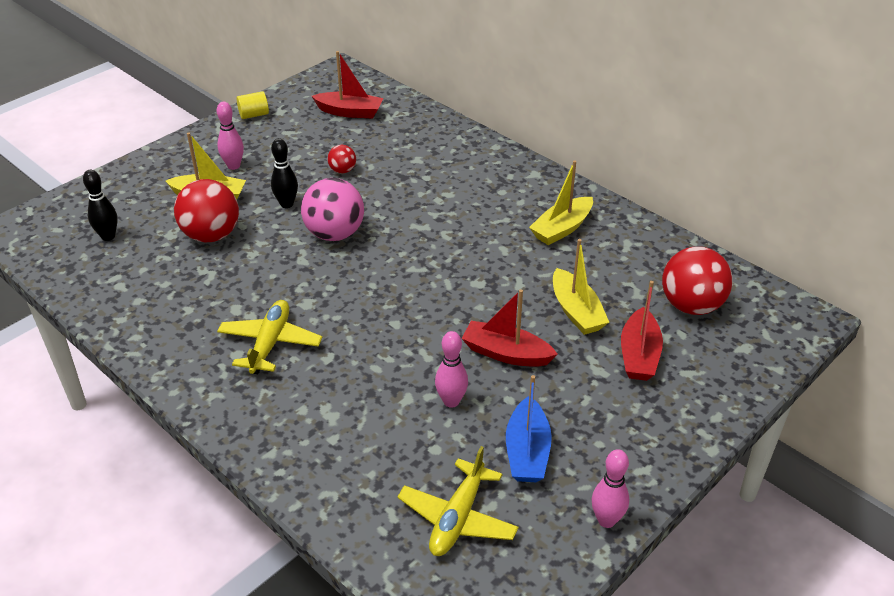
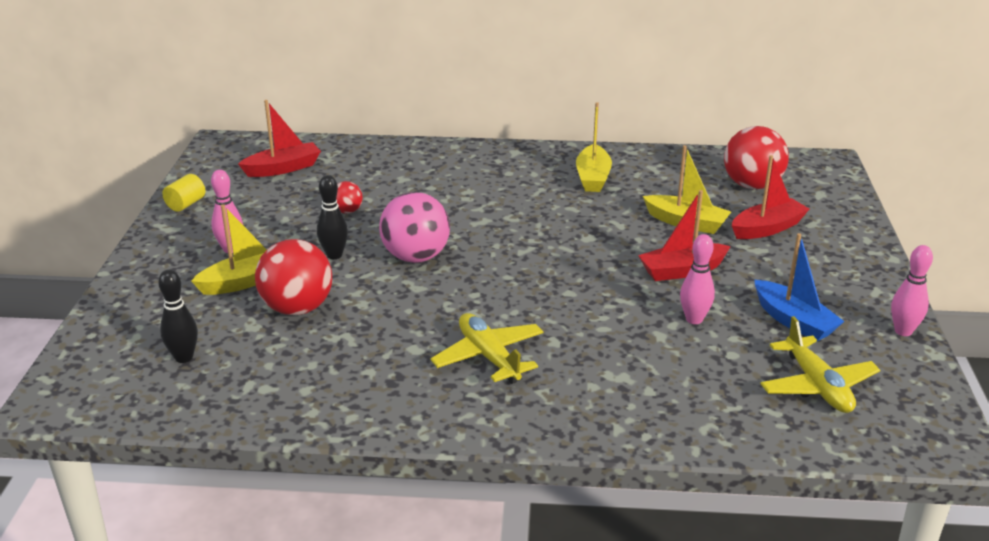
camera: 40 degrees left, 10 degrees down
(639, 355) = (767, 228): red boat -> red boat turned 90 degrees counterclockwise

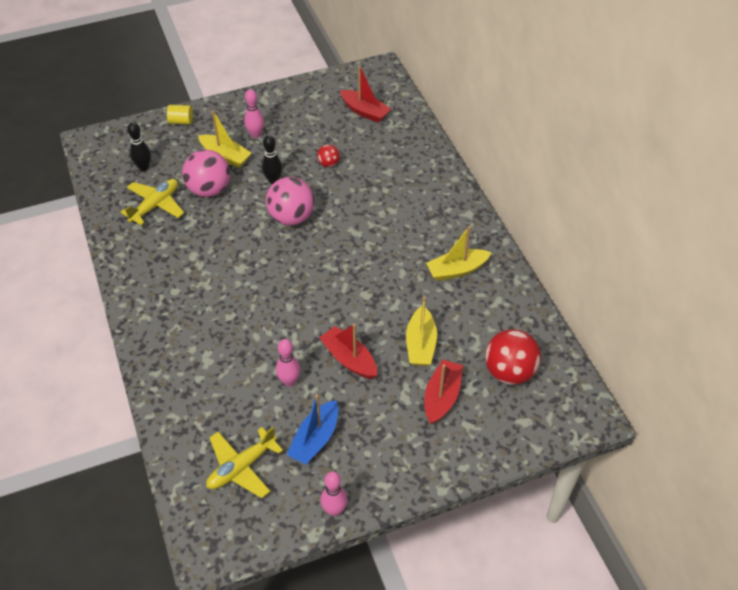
camera: 65 degrees right, 20 degrees up
(186, 204) = (294, 92): yellow cylinder -> yellow cylinder (181, 121)
(297, 308) = (209, 189): red ball -> pink ball
(489, 357) = (200, 291): yellow plane -> yellow plane (155, 205)
(767, 228) = (442, 397): red boat -> red boat turned 105 degrees counterclockwise

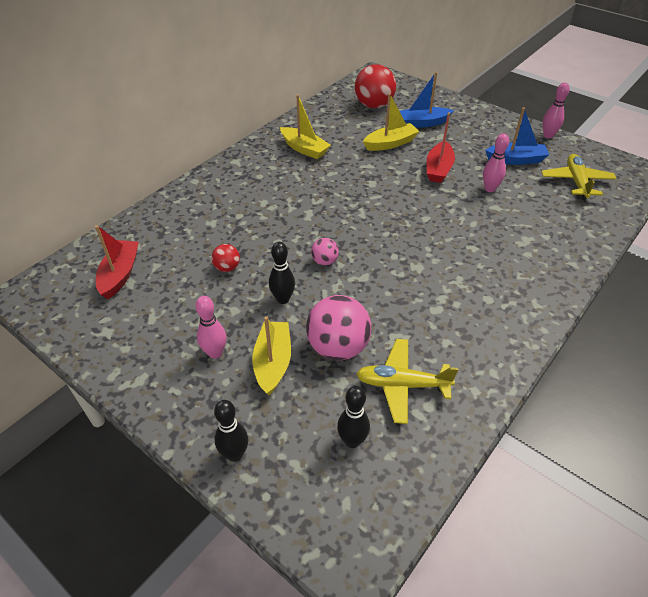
camera: 120 degrees left, 5 degrees down
(181, 121) = (235, 454): yellow cylinder -> black bowling pin
(241, 467) = (576, 182): yellow plane -> yellow plane turned 105 degrees counterclockwise
(291, 217) = (324, 261): pink ball -> pink ball, size x0.50
(442, 397) = (422, 123): red boat -> blue boat

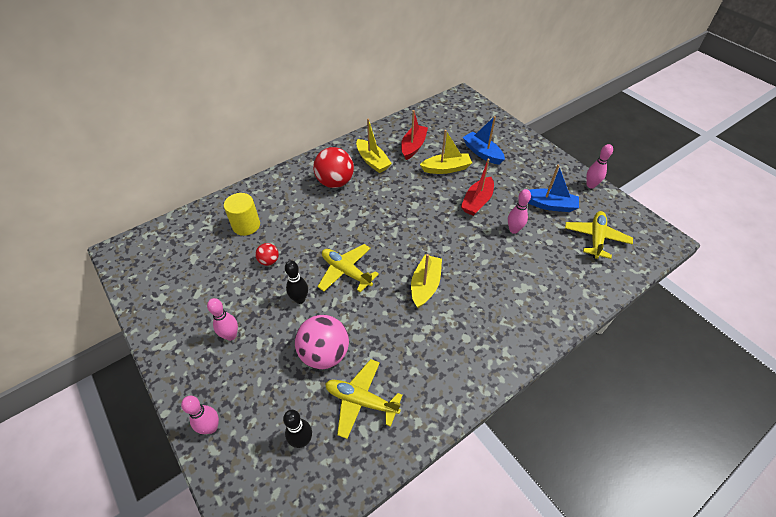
camera: 15 degrees right, 5 degrees up
(120, 274) = (189, 250): red boat -> red boat (413, 146)
(182, 236) = (246, 225): none -> yellow cylinder
(235, 454) = (211, 427): black bowling pin -> pink bowling pin
(273, 362) = (270, 355): yellow boat -> yellow boat (425, 285)
(324, 261) = (346, 271): pink ball -> yellow plane
(373, 105) = (447, 128): red ball -> red ball (335, 182)
(422, 123) = (482, 153): blue boat -> blue boat turned 45 degrees clockwise

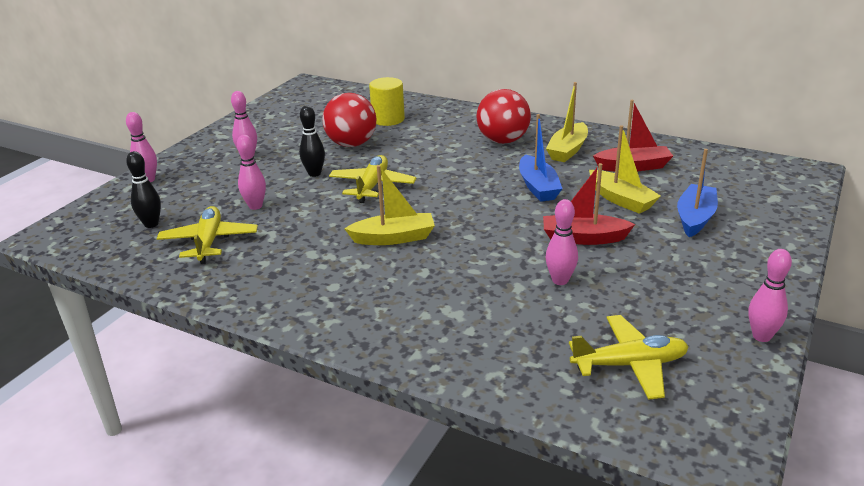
camera: 65 degrees right, 20 degrees down
(269, 261) = (351, 144): red ball -> red ball, size x2.02
(324, 353) = (255, 206): pink ball -> pink bowling pin
(550, 205) = (654, 302): blue boat -> blue boat (538, 187)

